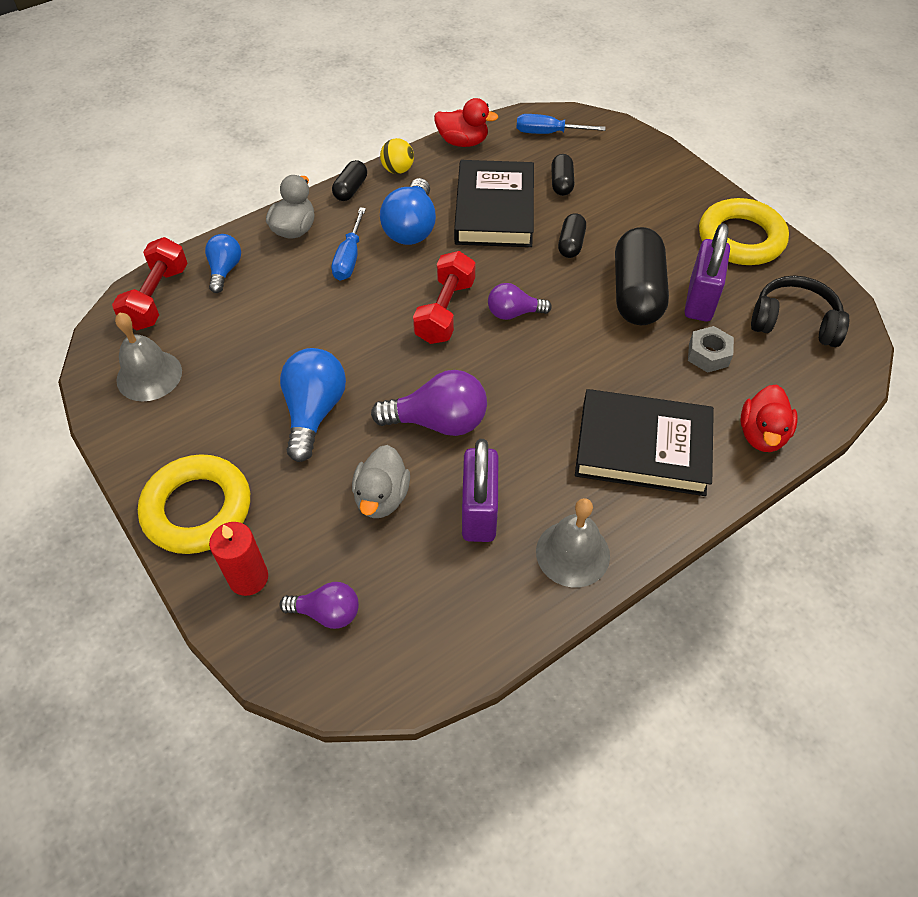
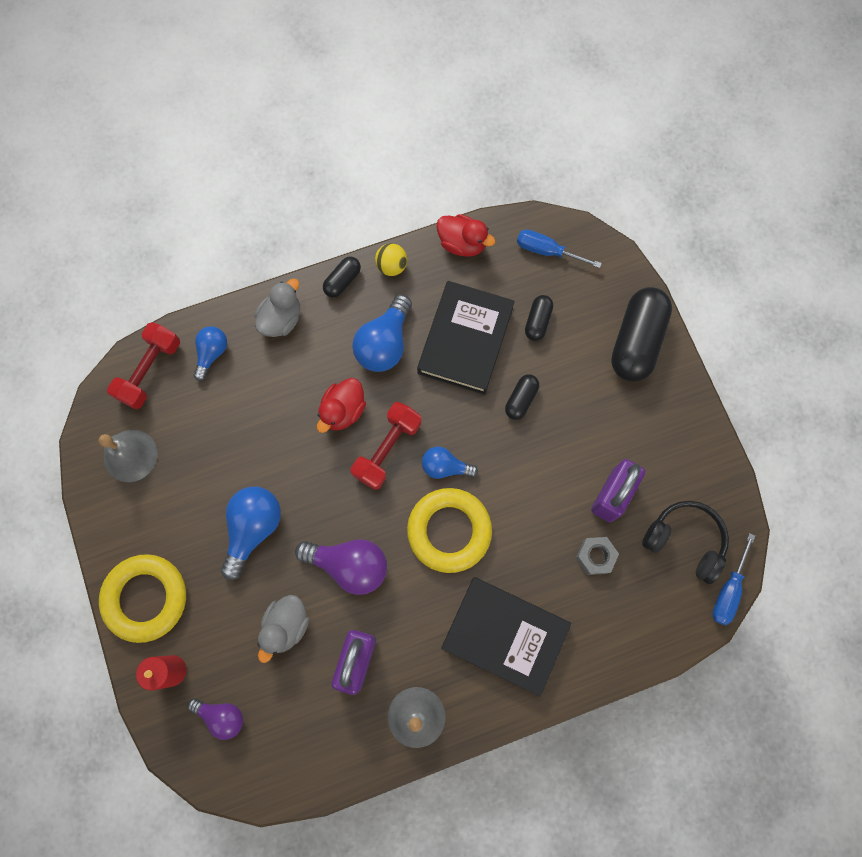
camera: 15 degrees right, 20 degrees up
(349, 257) = (321, 366): blue screwdriver -> blue screwdriver (728, 590)
(513, 313) = (445, 467): purple light bulb -> blue light bulb
(636, 293) = (559, 472): black capsule -> black capsule (636, 341)
(740, 238) = (678, 432): yellow ring -> yellow ring (449, 531)
(761, 434) = (607, 649): red duck -> red duck (343, 411)

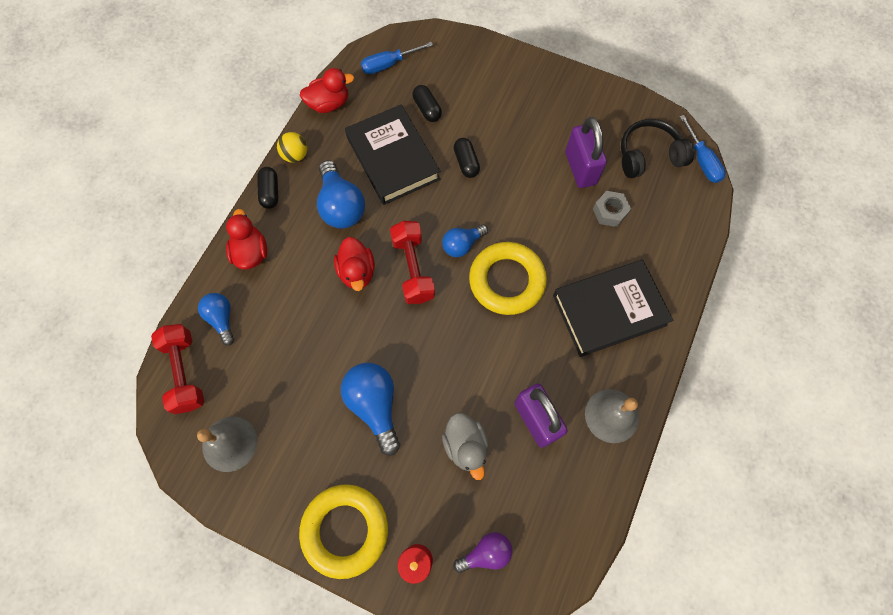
camera: 45 degrees left, 5 degrees down
(281, 319) = (251, 252): grey duck -> red duck
(349, 565) = (466, 364): purple light bulb -> none
(636, 341) = (499, 70): black capsule -> none

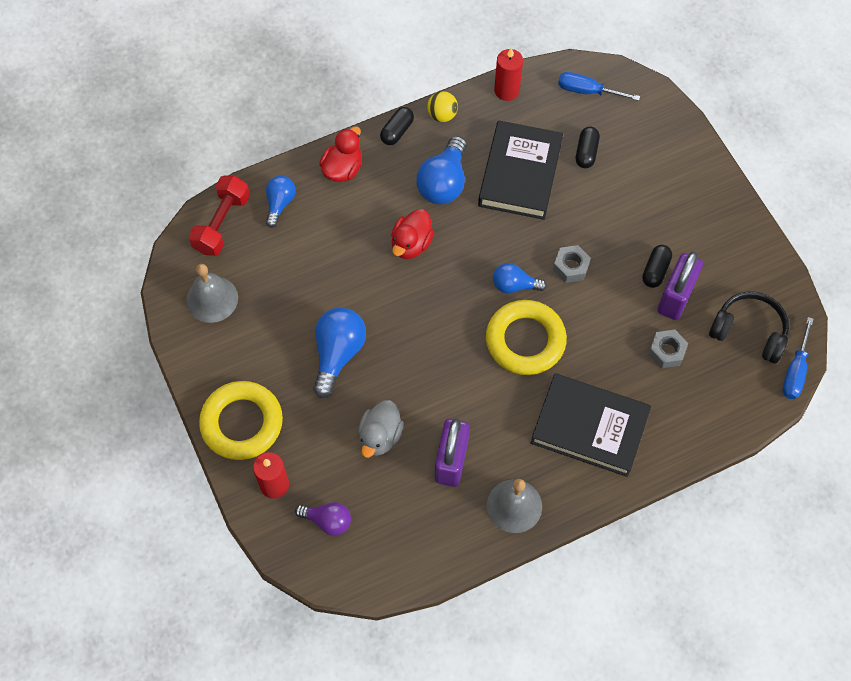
camera: 40 degrees right, 5 degrees down
(329, 104) = (506, 90): red duck -> red candle
(413, 268) = (458, 274): red dumbbell -> none
(466, 163) = (579, 221): black capsule -> black capsule (655, 270)
(490, 200) = (570, 267): none -> grey nut

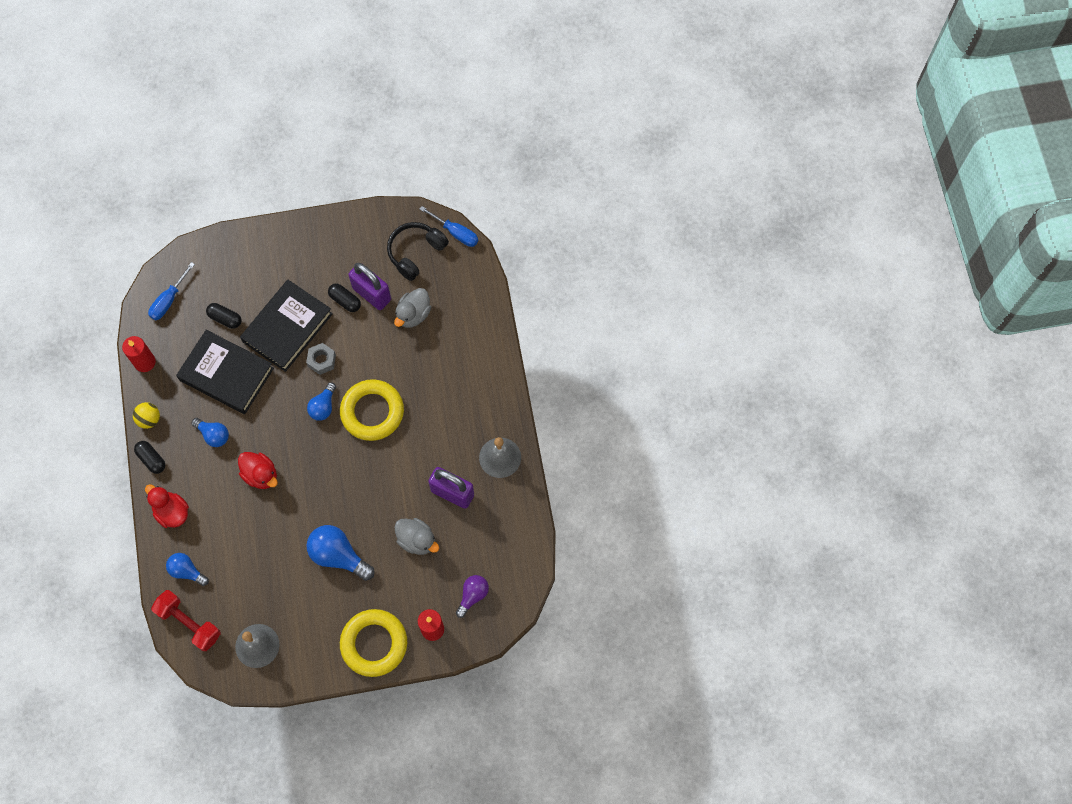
camera: 75 degrees left, 5 degrees up
(444, 182) = (213, 435): blue light bulb -> blue light bulb, size x0.61
(589, 427) = (456, 387): black book -> black book (287, 328)
(666, 352) = (413, 314): grey nut -> grey duck

